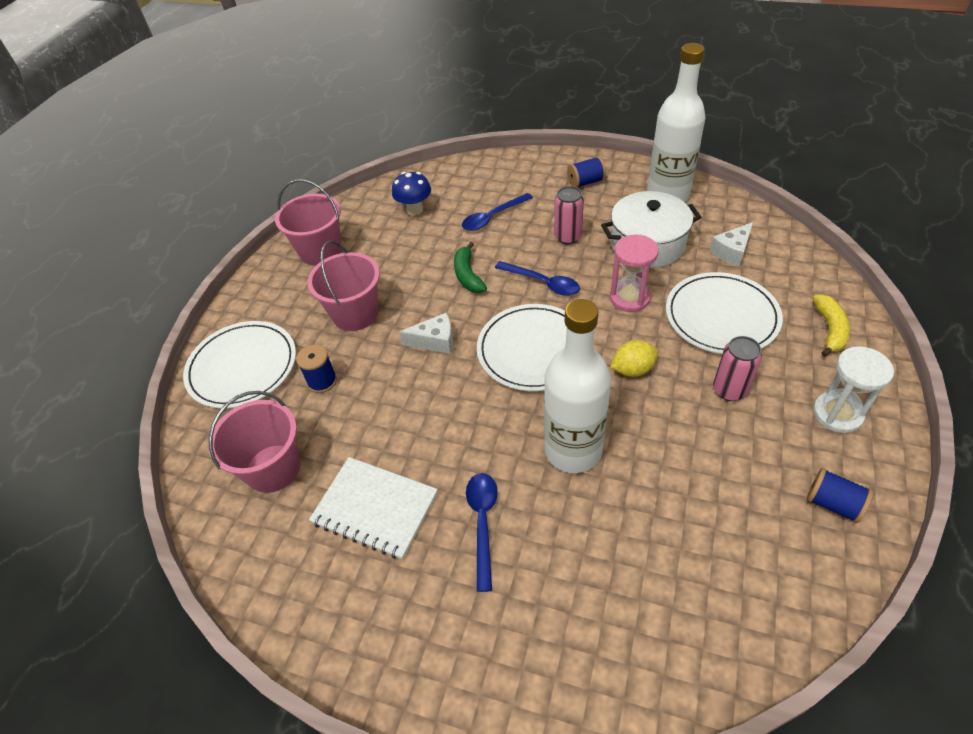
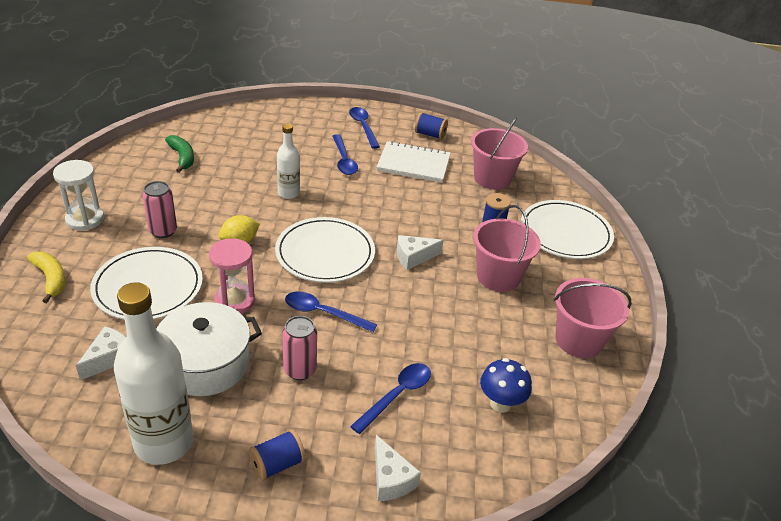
camera: 160 degrees right, 10 degrees down
(429, 625) = (363, 127): none -> blue spoon
(468, 275) = (403, 318): green banana -> green banana (182, 157)
(510, 173) = (391, 479): none -> white cheese
(573, 450) = (288, 193): white bottle -> white bottle, size x0.54
(829, 329) = (50, 279): yellow banana -> yellow banana turned 150 degrees clockwise
(832, 503) = (119, 175): blue spool -> blue spool (430, 135)

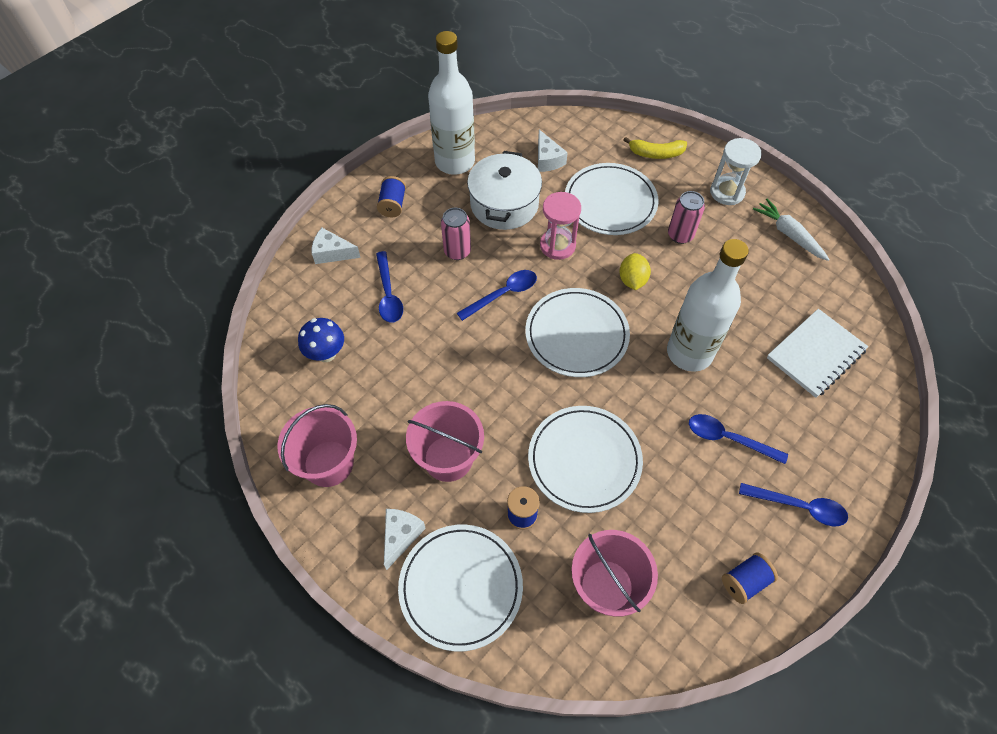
camera: 130 degrees right, 20 degrees up
(119, 176) = (789, 234): none -> white carrot
(182, 157) = (802, 292): green banana -> none
(288, 193) = (689, 353): white bottle -> white bottle, size x1.85
(413, 164) = (684, 512): white notebook -> white notebook (815, 354)
(413, 257) = (524, 403): white cheese -> white cheese (401, 536)
(425, 213) = (584, 460): none -> white plate

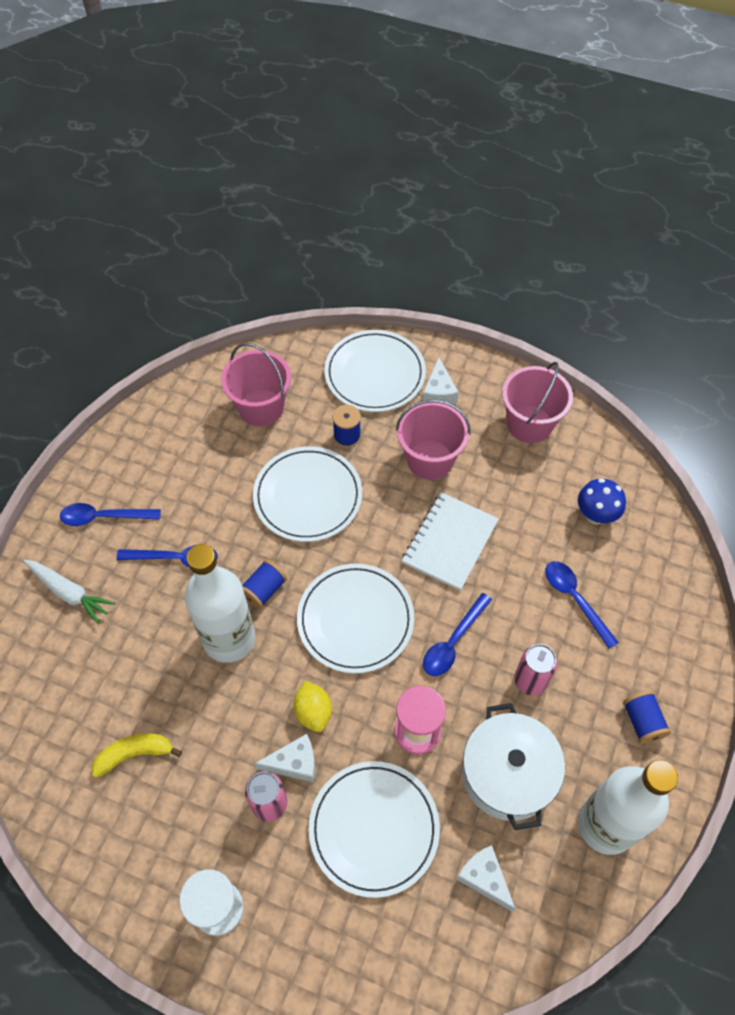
camera: 160 degrees right, 0 degrees up
(332, 253) = (667, 629): white cheese -> white cheese (294, 763)
(656, 153) = (334, 952): yellow banana -> yellow banana (134, 754)
(744, 581) = (148, 444): blue spool -> blue spool (264, 590)
(789, 234) = (126, 858): white carrot -> white carrot (69, 593)
(815, 354) = (89, 684): white notebook -> white notebook (450, 542)

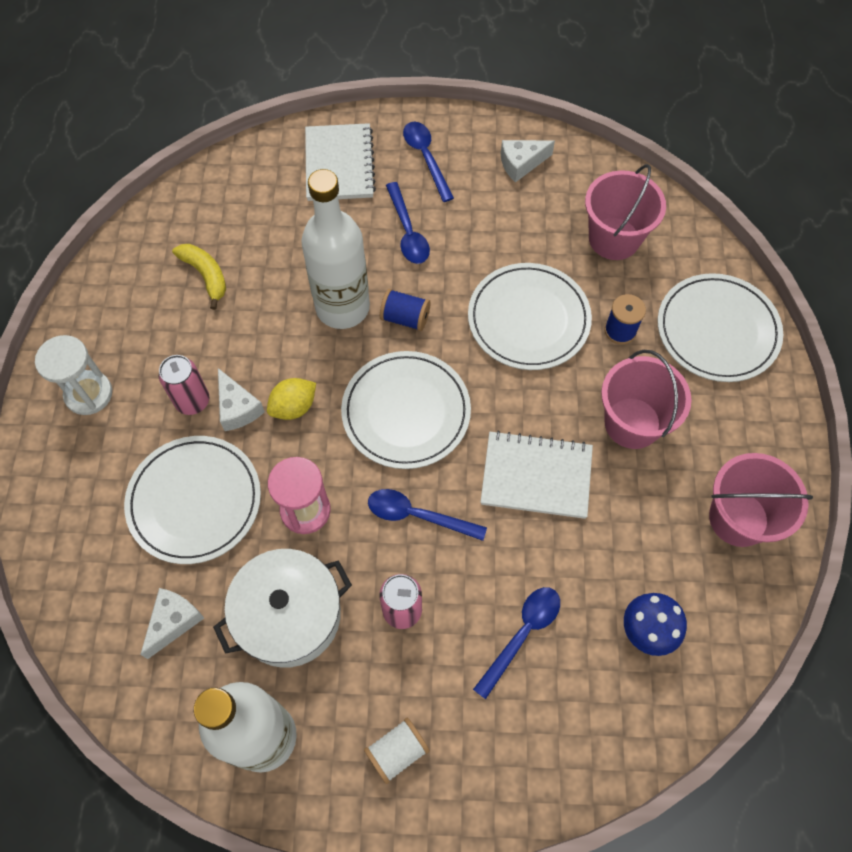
camera: 70 degrees right, 5 degrees up
(69, 593) = (339, 164): white carrot -> white notebook
(439, 392) = (729, 404): white cheese -> white cheese (521, 164)
(642, 722) = (397, 752): blue spool -> white spool

